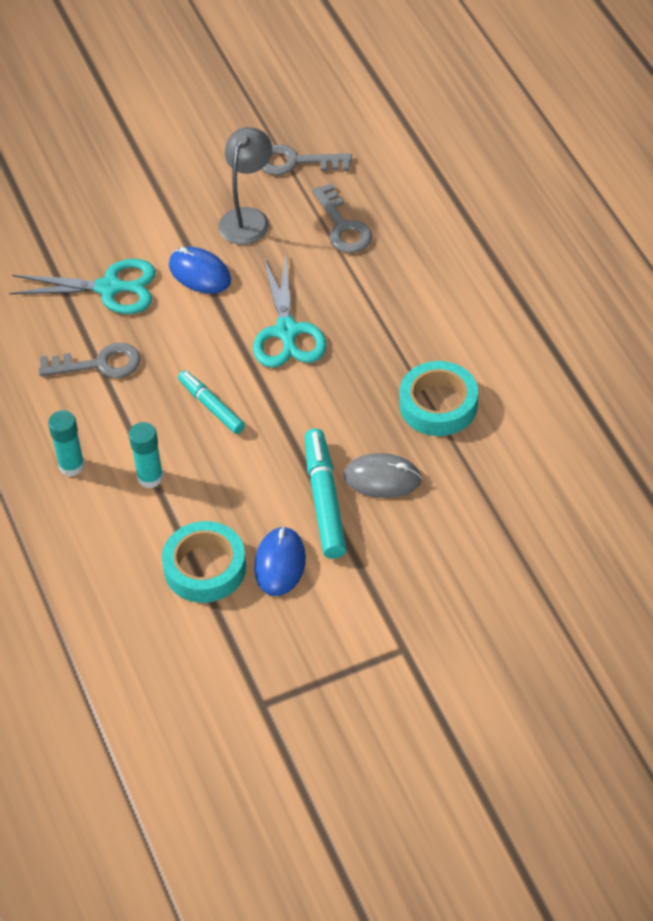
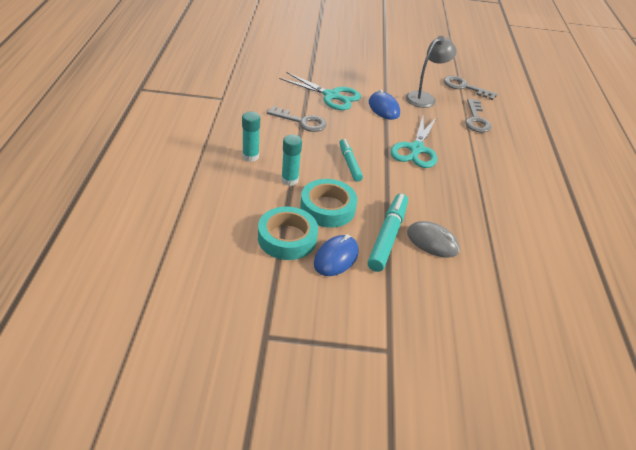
camera: 20 degrees right, 10 degrees down
(438, 405) = (491, 219): turquoise tape -> turquoise tape (327, 208)

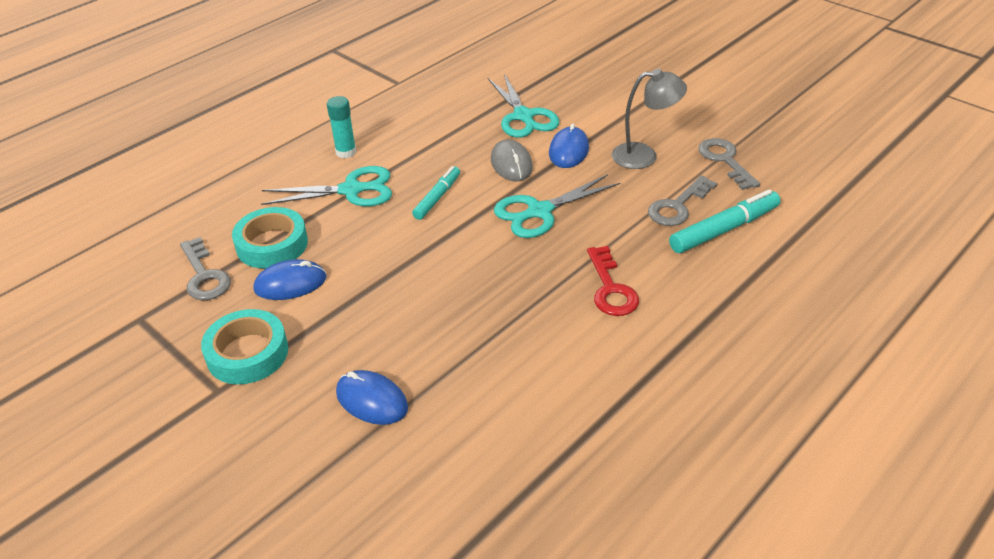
camera: 45 degrees right, 0 degrees up
(289, 180) = (351, 190): turquoise glue stick -> turquoise scissors
(302, 121) = (448, 134): grey key -> grey key (204, 276)
(327, 208) = (349, 233): turquoise tape -> turquoise tape (247, 353)
(387, 236) = (369, 288): turquoise marker -> turquoise marker (724, 229)
(432, 242) = (409, 316): grey mouse -> grey mouse (511, 164)
(481, 301) = (372, 400): none -> blue mouse
(505, 177) = (611, 288): none -> red key

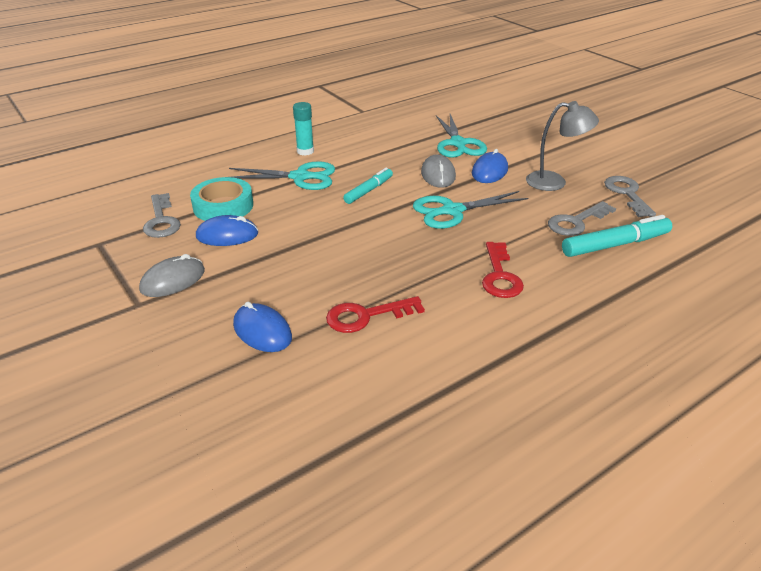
camera: 10 degrees right, 5 degrees down
(247, 353) = (173, 280): turquoise tape -> grey mouse
(480, 362) = (366, 316): none -> red key

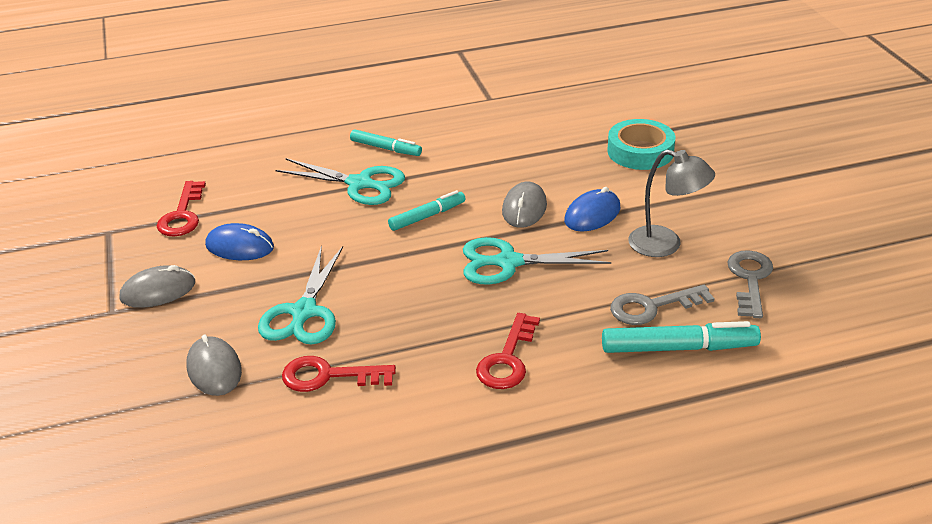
camera: 20 degrees right, 0 degrees up
(161, 221) = (182, 215): grey key -> red key
(223, 206) = (255, 208): turquoise tape -> turquoise tape (640, 151)
(262, 331) = (214, 369): blue mouse -> grey mouse
(305, 151) = (386, 148): turquoise glue stick -> turquoise marker
(458, 143) = (579, 167): turquoise scissors -> turquoise scissors (304, 312)

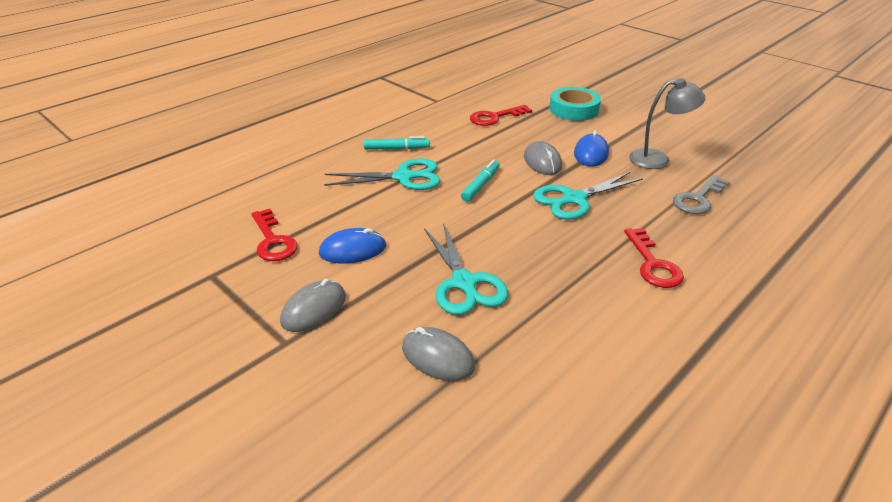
camera: 30 degrees left, 0 degrees up
(328, 376) = (540, 325): red key -> red key (495, 117)
(679, 348) = (745, 218): turquoise marker -> none
(750, 279) = (730, 165): grey key -> none

